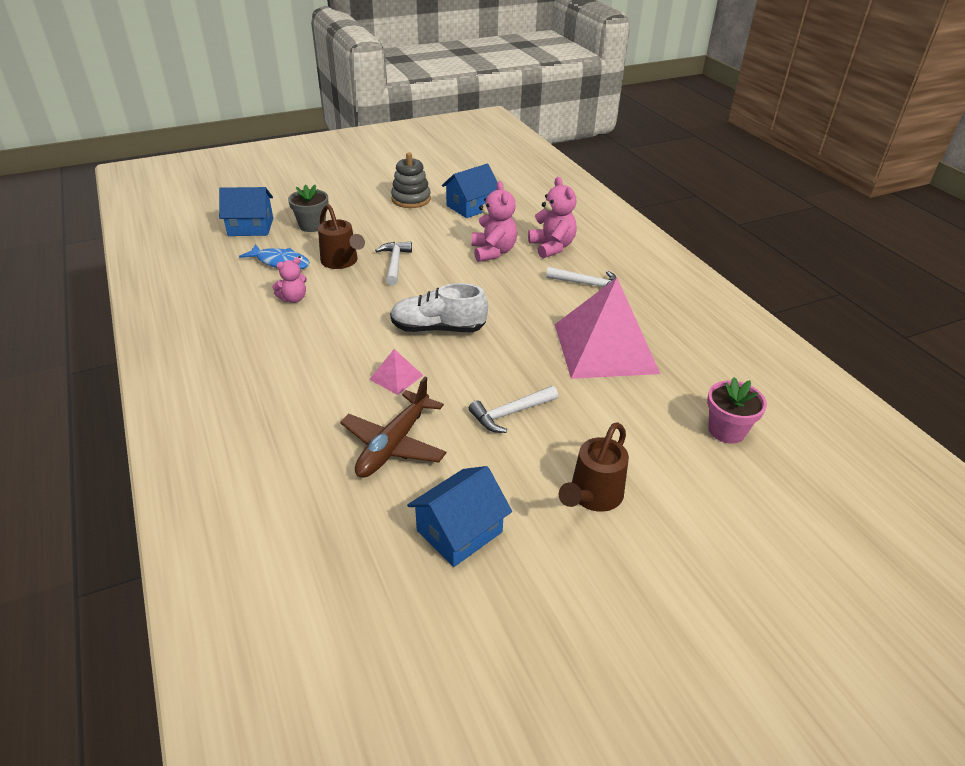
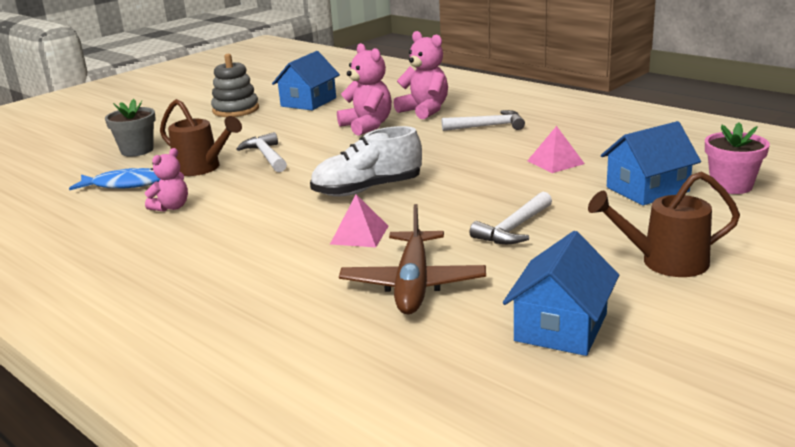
camera: 20 degrees left, 15 degrees down
(251, 227) = (59, 167): blue house -> blue house (647, 189)
(592, 496) = (664, 262): brown watering can -> brown watering can turned 75 degrees clockwise
(605, 348) = (555, 162): pink pyramid -> pink pyramid, size x0.41

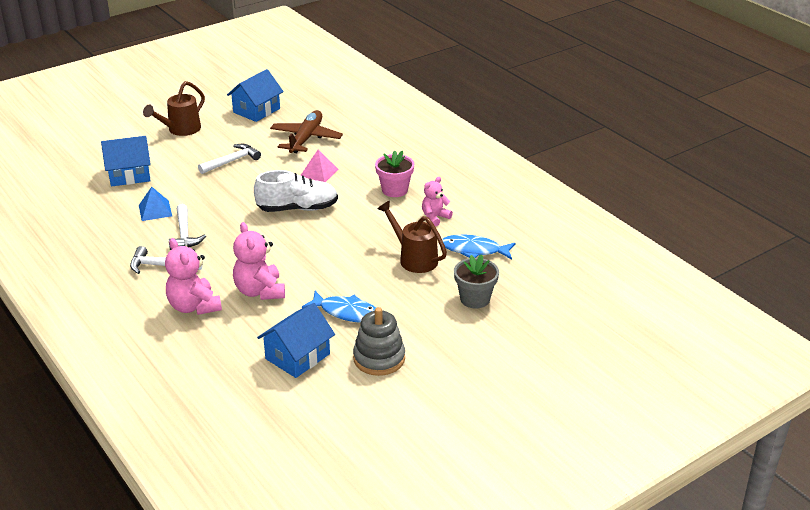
camera: 170 degrees left, 10 degrees up
(267, 156) = (360, 264): white hammer -> white hammer (184, 234)
(272, 126) = (346, 312): none -> blue fish
(555, 162) = (155, 210): pink pyramid -> blue pyramid
(664, 262) = (180, 130): brown watering can -> brown watering can turned 120 degrees clockwise
(731, 186) = (81, 168): pink flower pot -> pink flower pot (394, 190)

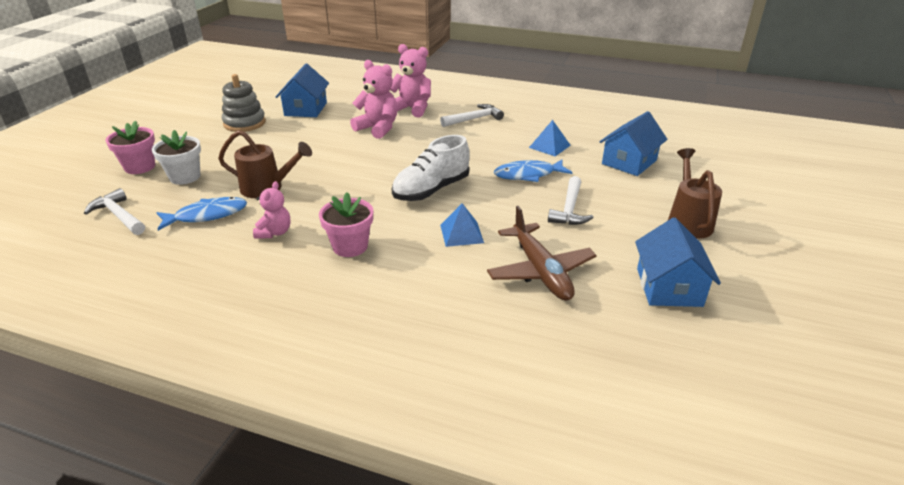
camera: 145 degrees right, 0 degrees up
(184, 234) = (495, 140): white hammer -> white hammer (119, 216)
(319, 172) = (461, 233): pink pyramid -> blue pyramid
(346, 312) = (294, 137): blue fish -> blue fish (528, 175)
(475, 299) = (185, 177): grey flower pot -> white flower pot
(511, 330) = (140, 167): none -> pink flower pot

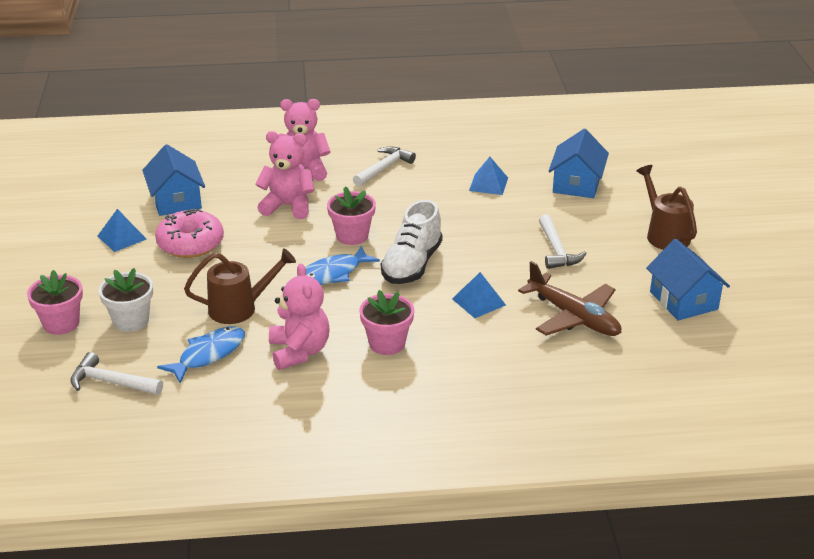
camera: 25 degrees left, 0 degrees up
(244, 123) = (121, 237): grey stacking toy -> blue pyramid
(274, 232) = (299, 351): pink teddy bear -> pink teddy bear, size x1.61
(284, 137) = (190, 243): none -> pink donut
(404, 158) = (352, 236): none -> pink flower pot
(528, 175) = (492, 223): blue fish -> blue fish (333, 274)

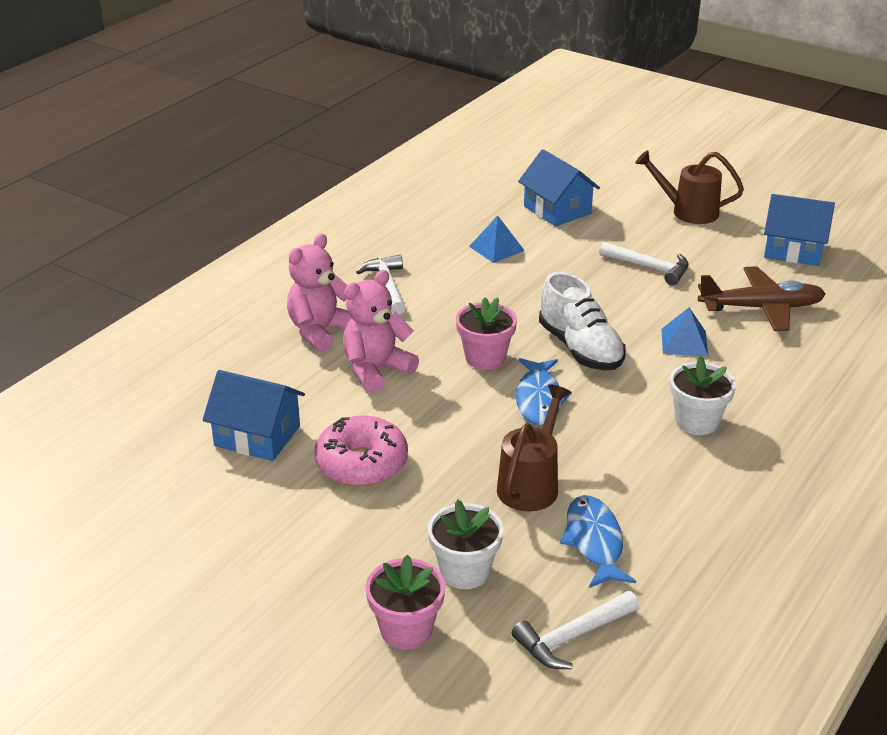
camera: 50 degrees left, 0 degrees up
(121, 237) = (280, 507): blue pyramid -> none
(299, 351) = (653, 479): pink teddy bear -> none
(387, 343) = (696, 421): pink flower pot -> white flower pot

